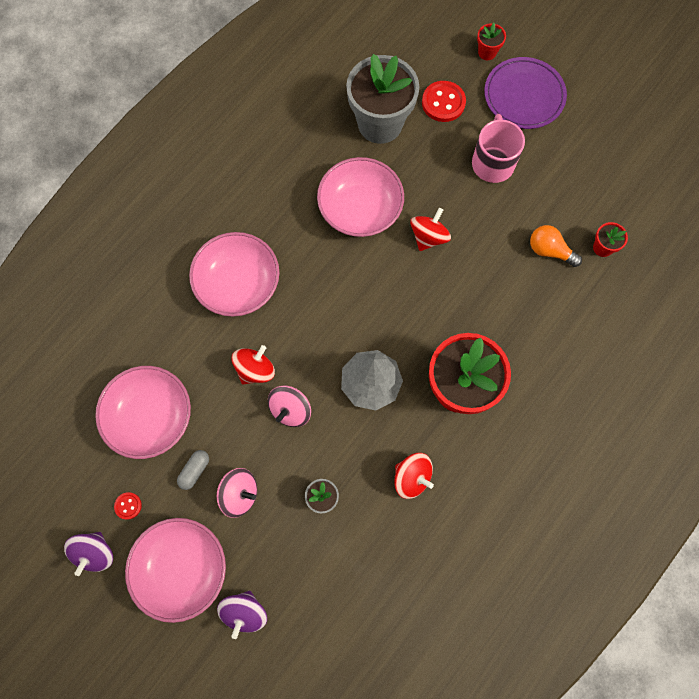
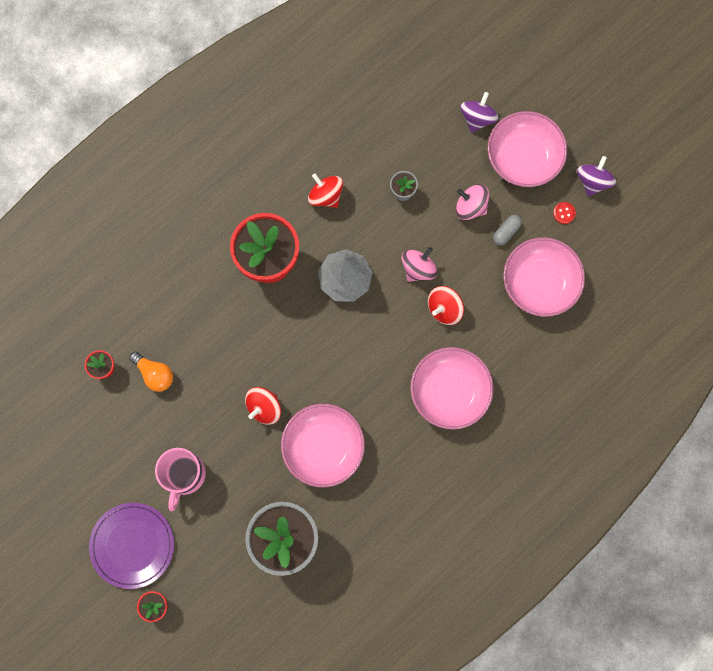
camera: 170 degrees left, 5 degrees up
(443, 102) = (216, 552): red button -> none

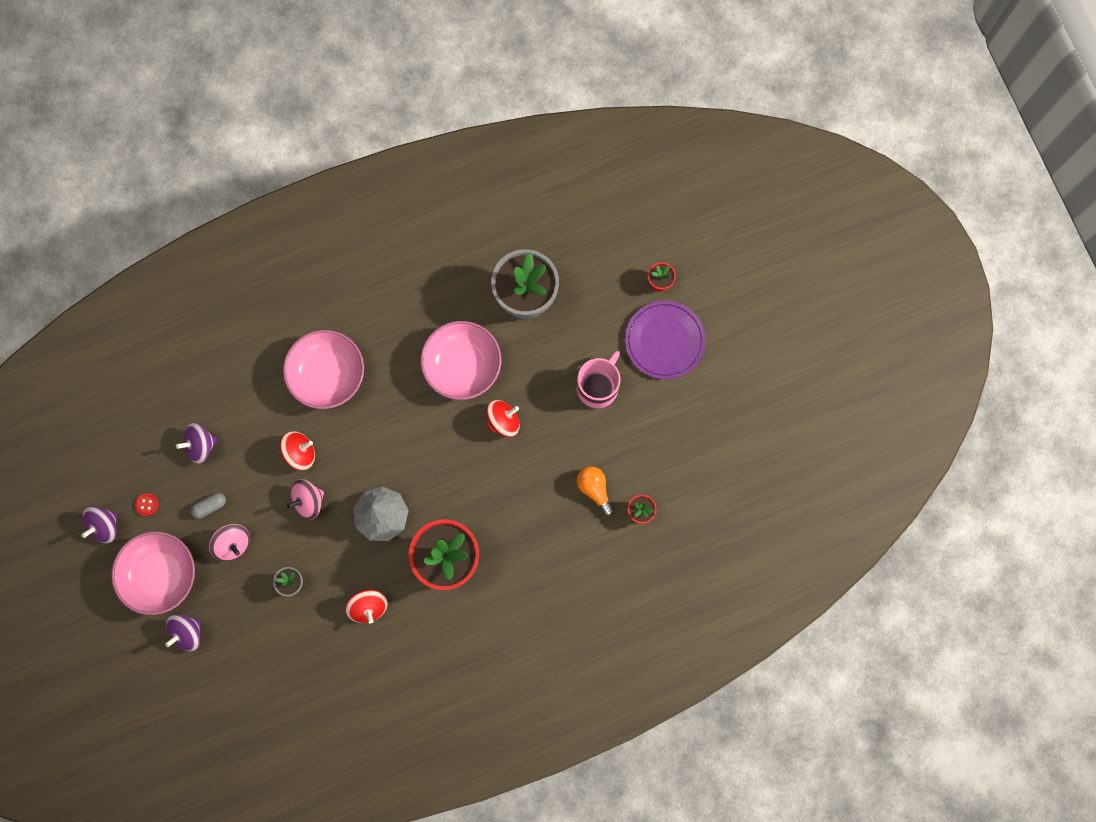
camera: 160 degrees left, 0 degrees up
(539, 283) = (200, 445): pink bowl -> purple spinning top

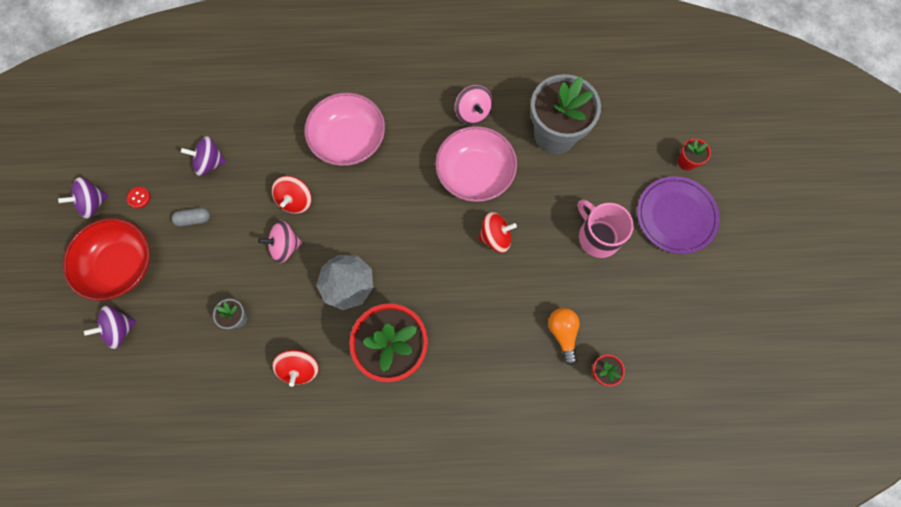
camera: 20 degrees right, 5 degrees down
(160, 575) = (121, 265): pink bowl -> red bowl
(233, 544) = (199, 261): pink spinning top -> pink spinning top (473, 112)
(300, 453) = (295, 200): red spinning top -> red spinning top turned 105 degrees clockwise
(598, 386) = (598, 236): pink mug -> pink mug turned 90 degrees counterclockwise

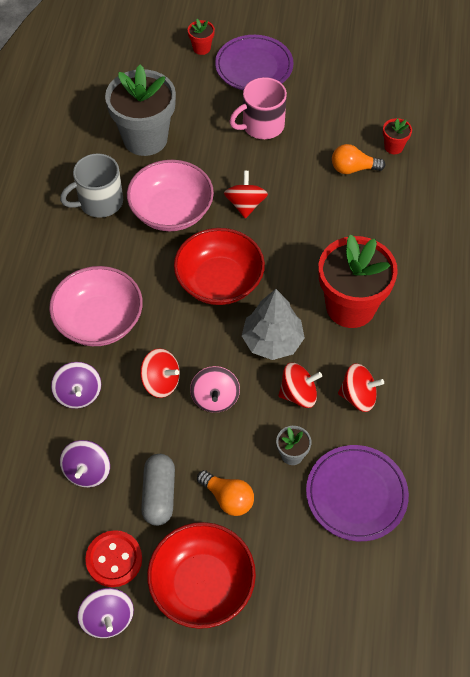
camera: 80 degrees left, 15 degrees down
(120, 329) = (285, 588): purple spinning top -> purple spinning top (78, 394)
(139, 198) = (114, 559): red button -> red button, size x1.92
(194, 219) = (159, 495): grey capsule -> grey capsule, size x1.60
(194, 272) = (228, 498): none -> orange light bulb
(204, 377) = (356, 494): none -> purple plate
(296, 315) = (298, 394): none -> red spinning top
(404, 229) = (219, 281): none -> red bowl
(473, 112) = (99, 202): pink spinning top -> grey mug

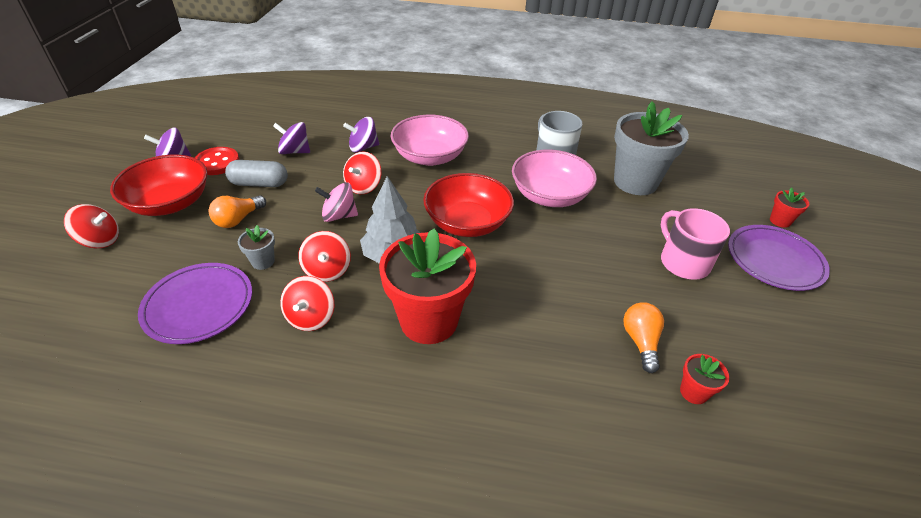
camera: 90 degrees right, 15 degrees down
(245, 205) = (565, 244): red spinning top -> red spinning top (100, 240)

